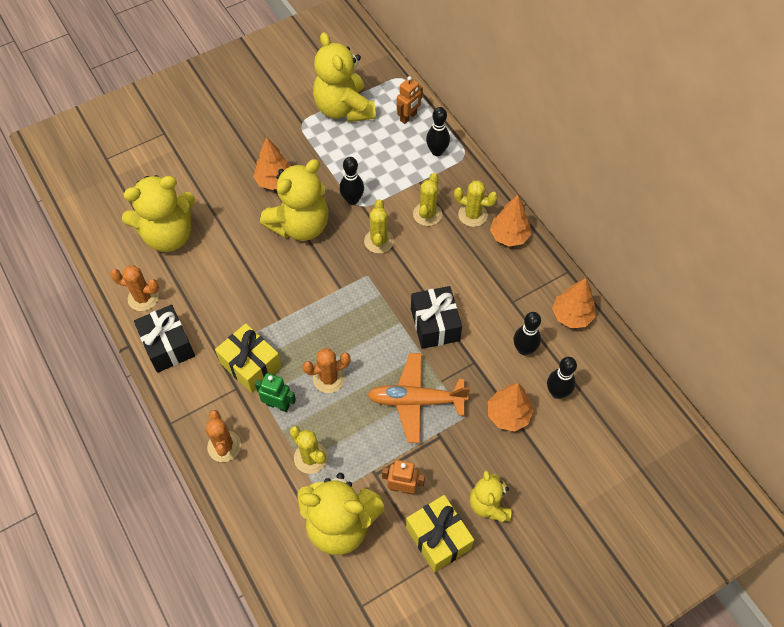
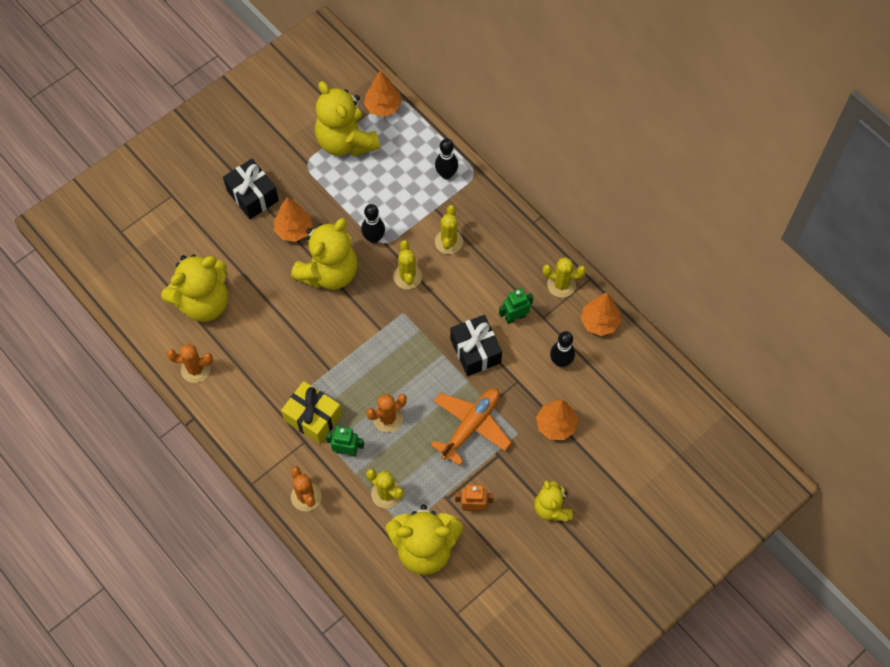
camera: 10 degrees left, 5 degrees up
(168, 345) = (231, 412): black gift -> black gift (252, 196)
(408, 117) = (411, 141): orange robot -> none
(416, 401) = (471, 426): orange plane -> orange plane turned 135 degrees clockwise
(438, 538) = (512, 545): yellow gift -> none
(472, 215) = (492, 236): yellow cactus -> yellow cactus (561, 284)
(483, 297) = (515, 317): none -> green robot
(509, 236) = (530, 252): orange tree -> orange tree (383, 107)
(557, 392) = (596, 397): black bowling pin -> none

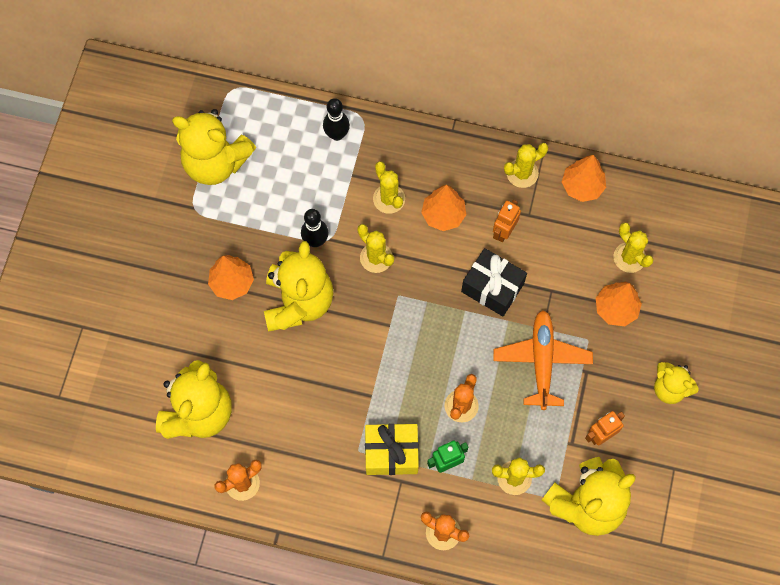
camera: 35 degrees left, 5 degrees up
(252, 196) = (165, 275): black gift -> none
(383, 107) = (225, 106): orange tree -> orange tree (443, 215)
(515, 317) = (504, 231): green robot -> orange robot
(561, 361) = (576, 246): black bowling pin -> none
(595, 395) = (629, 257): none -> yellow cactus

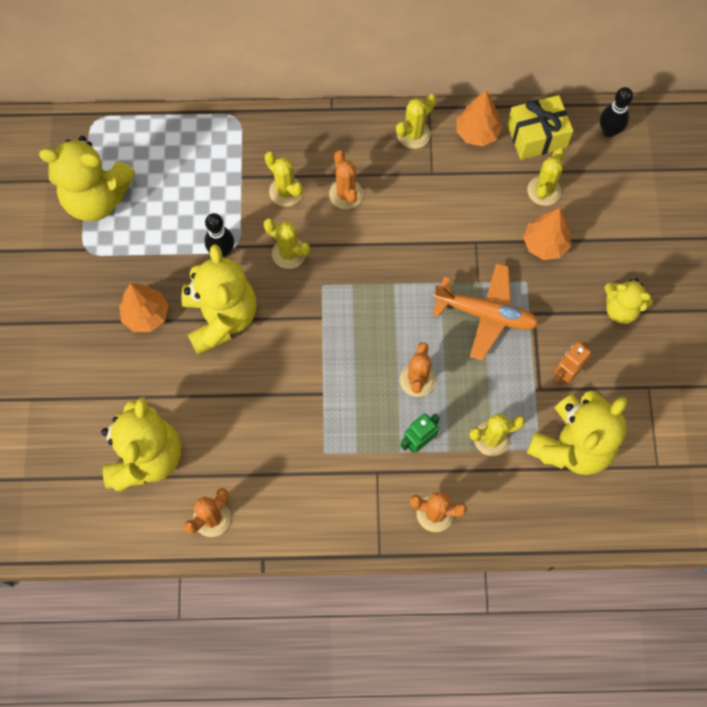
camera: 15 degrees left, 0 degrees up
(337, 134) = (215, 140): black bowling pin -> black bowling pin (609, 131)
(391, 453) = (359, 446): yellow gift -> yellow gift (537, 136)
(443, 215) = (346, 194): orange tree -> orange cactus
(492, 288) = (415, 254): black gift -> none
(504, 231) = (411, 195): orange robot -> none
(542, 361) = (486, 314): orange plane -> orange plane turned 120 degrees clockwise
(629, 257) = (544, 191): yellow cactus -> yellow cactus turned 75 degrees clockwise

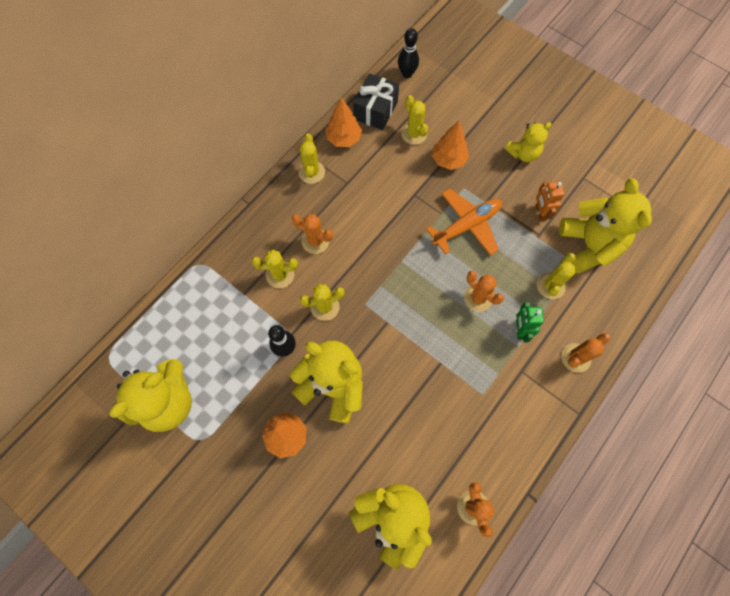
camera: 50 degrees left, 0 degrees up
(537, 136) = (375, 110): yellow gift -> black gift

